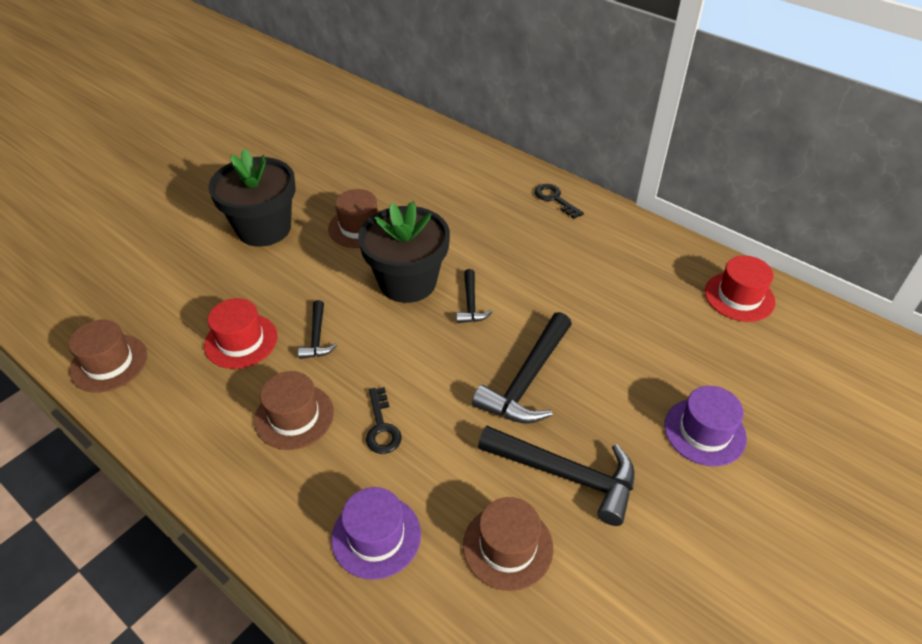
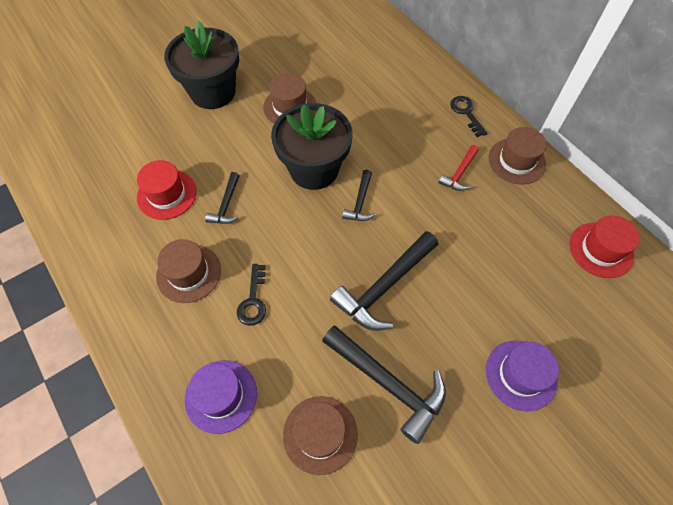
camera: 15 degrees right, 15 degrees up
(109, 363) = (64, 191): brown hat -> brown hat (516, 161)
(568, 256) = (459, 173): none -> red hammer

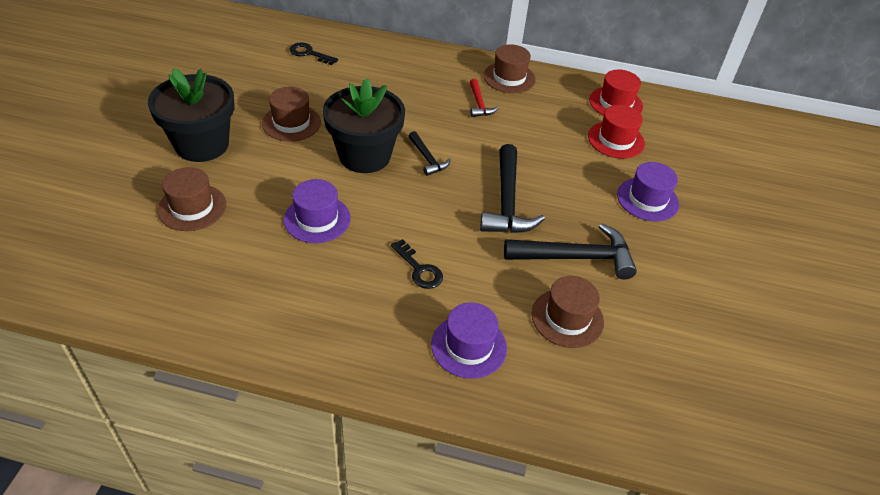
camera: 45 degrees left, 15 degrees down
(167, 194) = (249, 241): red hat -> red hat (616, 140)
(188, 273) = (341, 284): brown hat -> brown hat (192, 207)
(226, 205) = (317, 219): black hammer -> purple hat
(466, 113) = (441, 64): black key -> black key (309, 53)

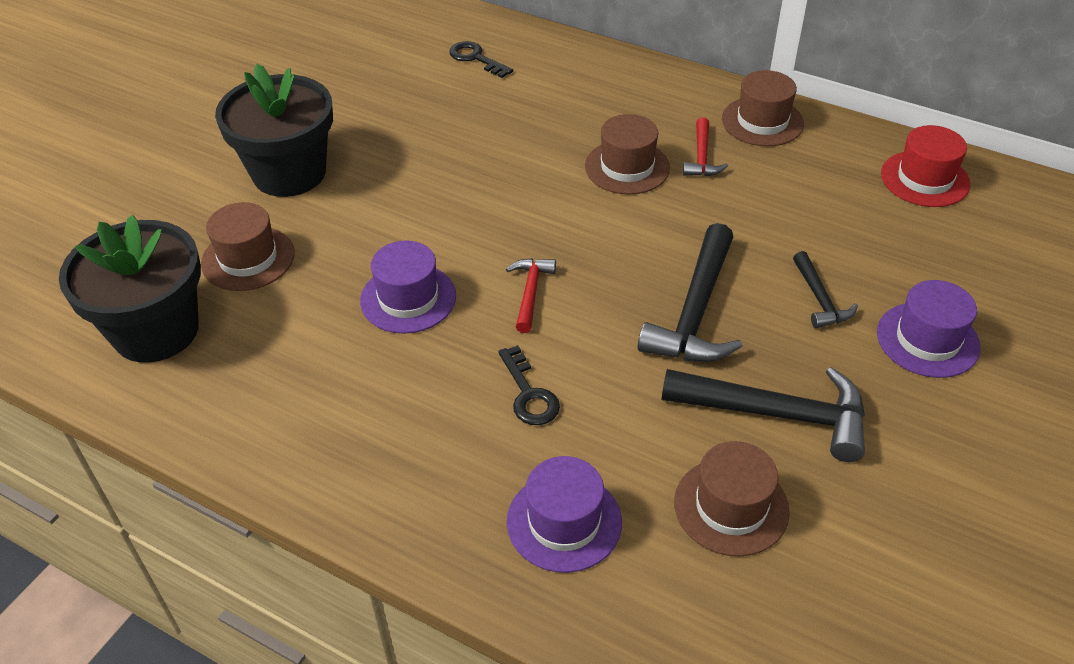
camera: 20 degrees right, 0 degrees up
(291, 123) = (418, 156): brown hat -> brown hat (627, 167)
(364, 156) = (505, 215): black flower pot -> black flower pot (156, 331)
(398, 204) = (530, 292): none -> red hammer
(427, 159) = (596, 231): black hammer -> black hammer (820, 299)
(616, 140) = (905, 237): red hat -> none

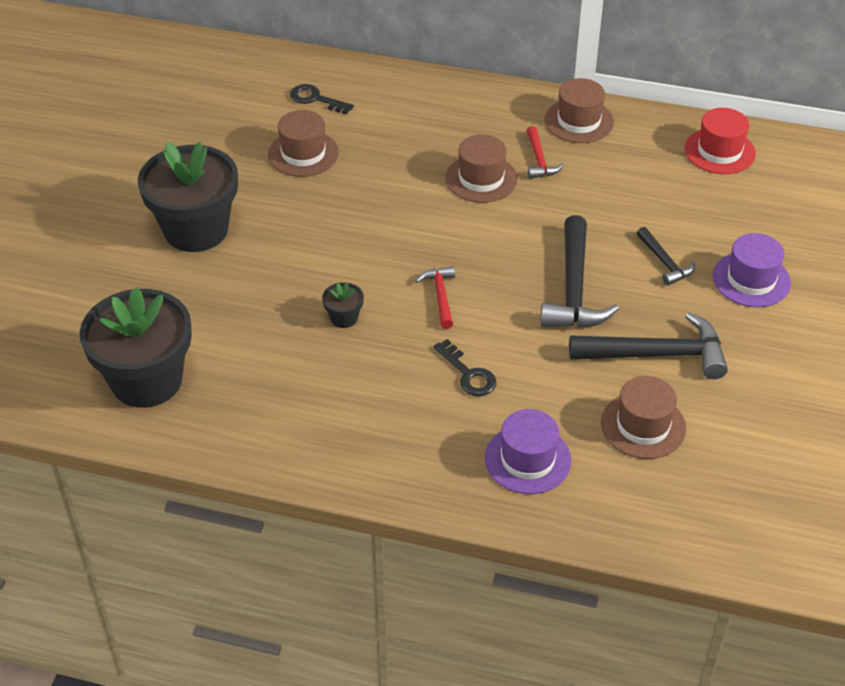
camera: 15 degrees left, 0 degrees up
(248, 258) = (195, 308): brown hat -> brown hat (303, 153)
(408, 298) = (344, 318): purple hat -> black flower pot

